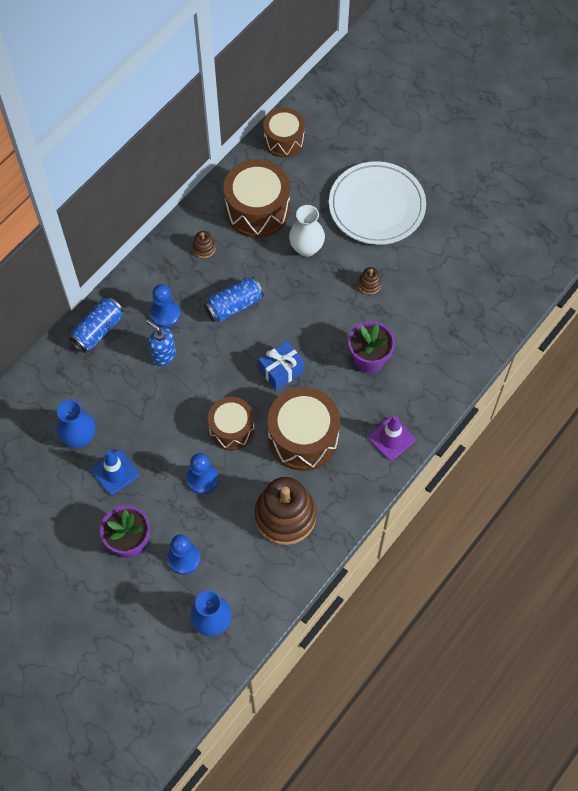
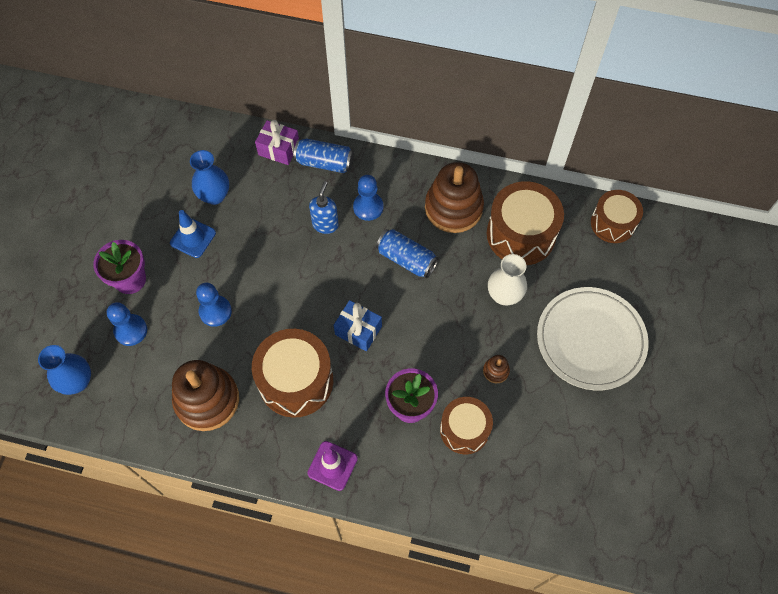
camera: 65 degrees right, 0 degrees up
(60, 363) = (279, 149): none -> purple gift
(204, 248) = (453, 208): brown stacking toy -> brown stacking toy, size x2.43
(232, 429) = (277, 314): brown drum -> brown drum (464, 430)

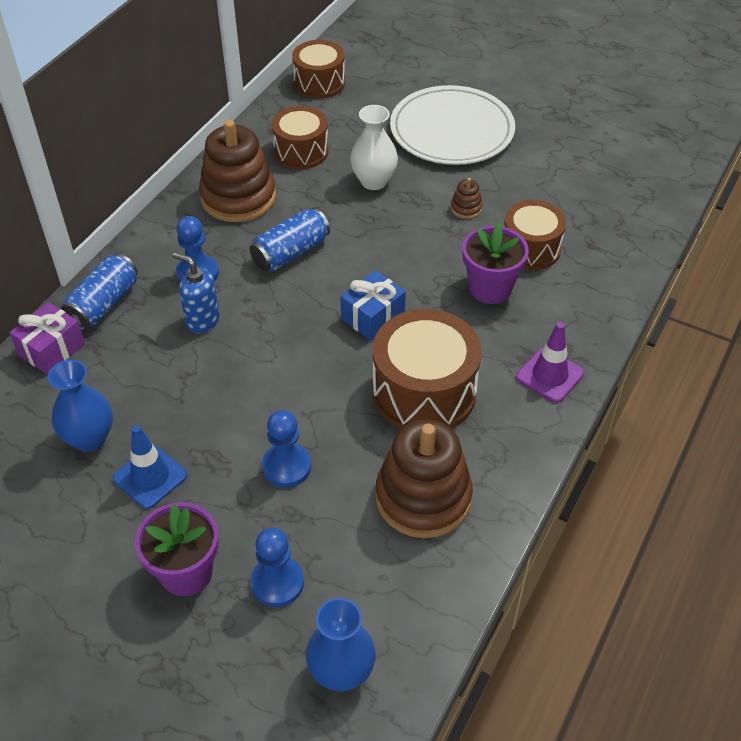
camera: 75 degrees left, 15 degrees down
(521, 234) = (301, 151): brown drum -> brown drum, size x0.65

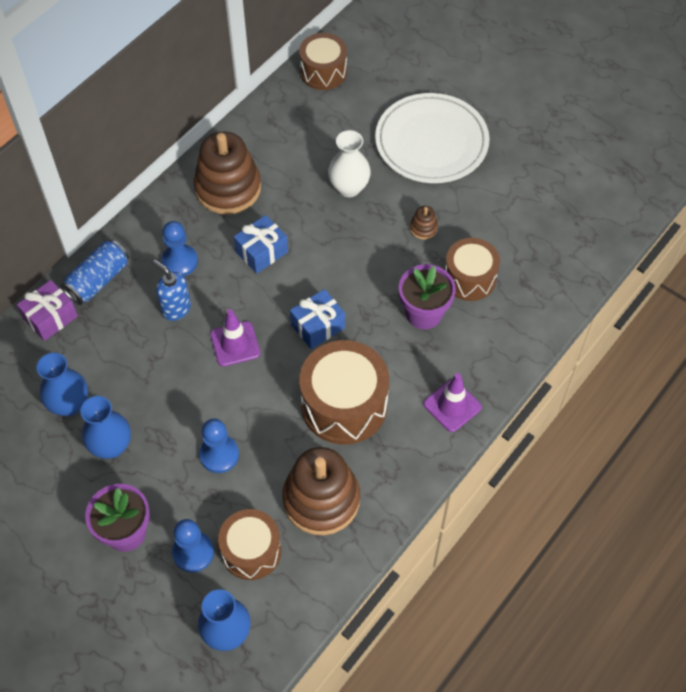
camera: 10 degrees right, 10 degrees up
(150, 477) = (111, 446): blue traffic cone -> blue vase
(280, 347) = (235, 344): none -> purple traffic cone
(290, 252) = (262, 252): blue can -> blue gift
(301, 151) = (292, 146): brown drum -> brown drum (251, 551)

